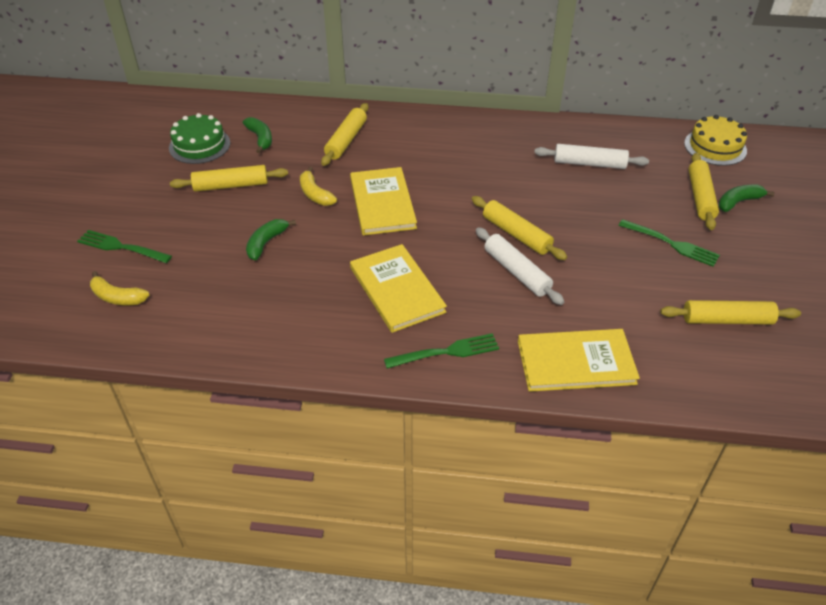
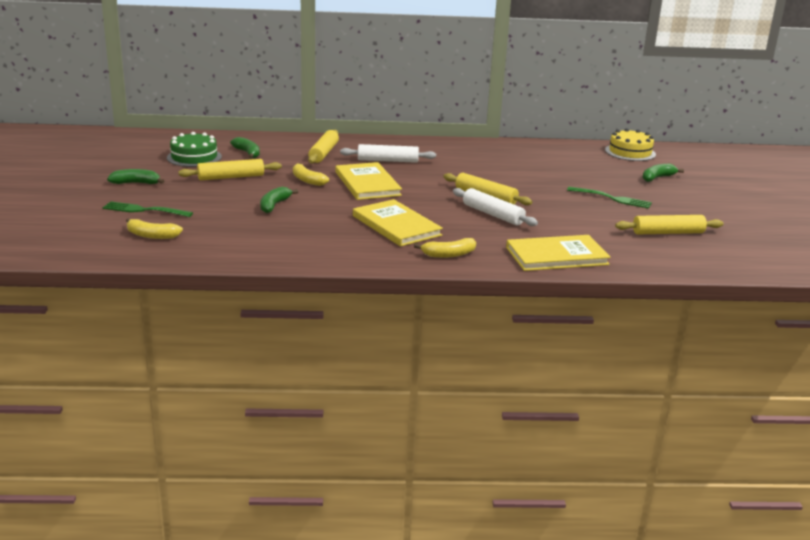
camera: 10 degrees left, 20 degrees down
(125, 194) = (136, 183): none -> green banana
(445, 352) = (449, 254): green fork -> yellow banana
(589, 164) = (532, 161): white rolling pin -> white rolling pin (387, 161)
(700, 197) = (627, 176): yellow rolling pin -> none

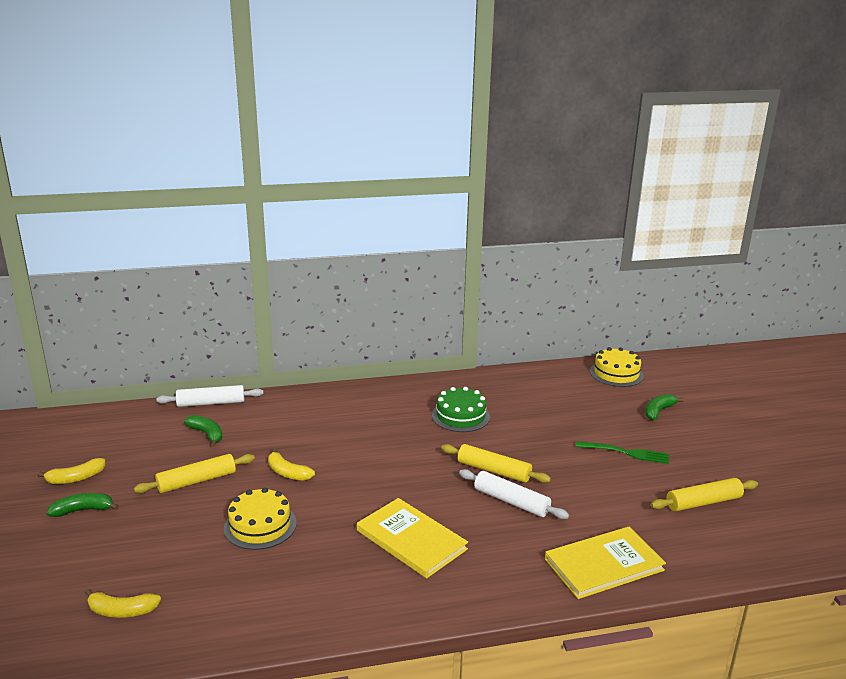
camera: 10 degrees left, 0 degrees up
(145, 210) = (104, 561): green fork -> none
(194, 157) = (145, 451): green cake -> green cake (460, 416)
(274, 205) = (260, 525): green banana -> yellow cake
(323, 153) = (294, 421): yellow rolling pin -> none
(367, 184) = (357, 468): yellow book -> none
(387, 161) = (369, 424): white rolling pin -> white rolling pin (211, 403)
(449, 254) = (486, 584): yellow banana -> yellow banana (76, 478)

